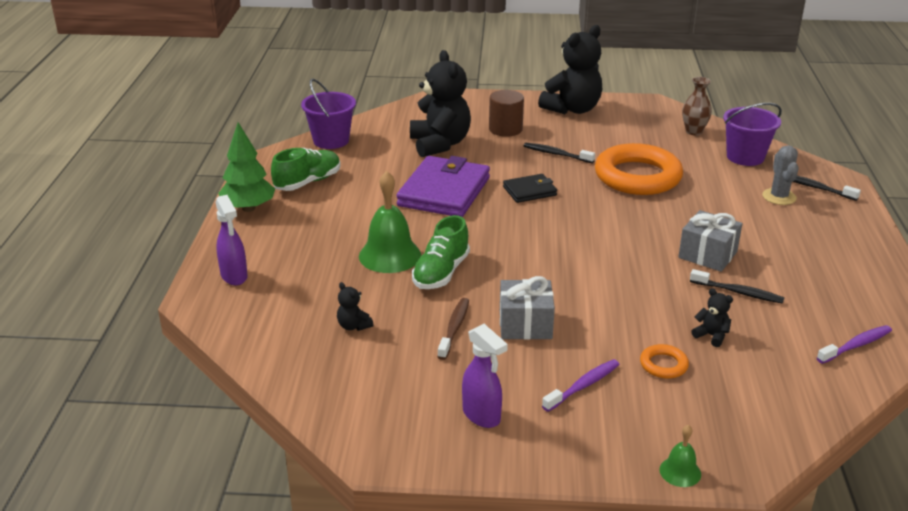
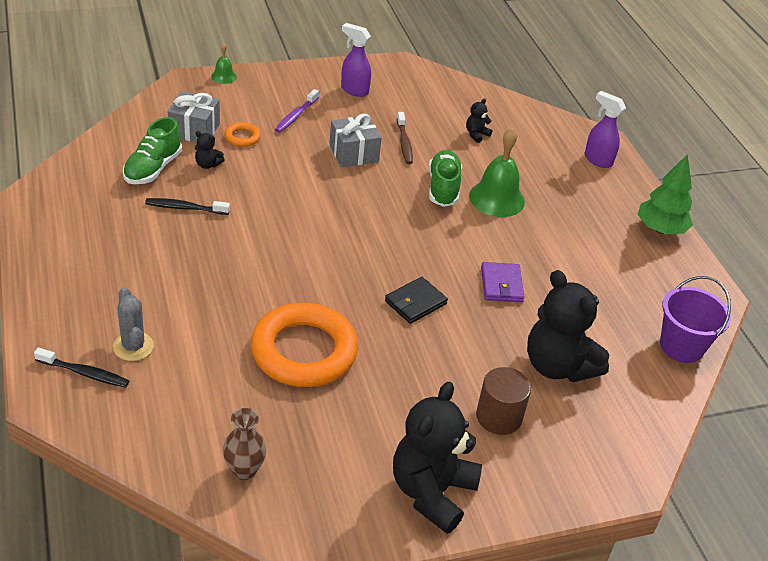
camera: 155 degrees right, 10 degrees up
(308, 182) = (642, 273): green shoe -> green shoe (153, 168)
(353, 326) = (476, 134): black teddy bear -> black teddy bear turned 75 degrees counterclockwise
(444, 192) = (501, 285): purple wallet -> purple wallet, size x0.51
(556, 154) = (413, 375): black toothbrush -> none
(707, 255) = (214, 246): grey gift -> grey gift (194, 130)
(745, 157) = (171, 421): purple bucket -> none
(856, 345) = (90, 173): purple toothbrush -> none

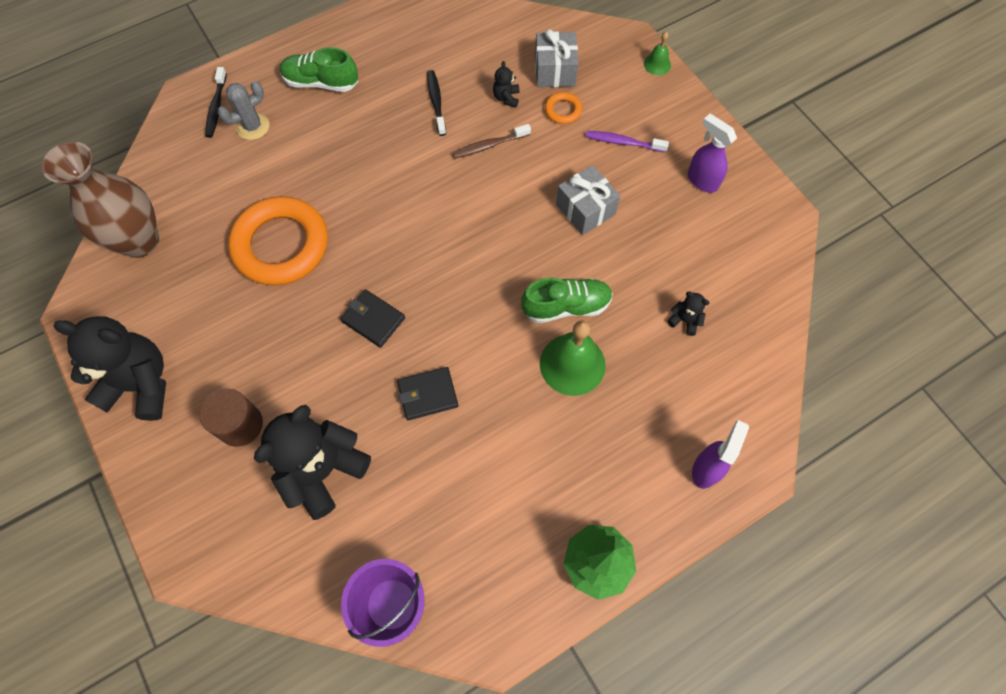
camera: 80 degrees right, 25 degrees up
(153, 168) = (481, 61): green shoe -> green shoe (321, 82)
(244, 470) = (140, 241): brown vase -> brown vase, size x1.95
(354, 90) = (702, 180): purple spray bottle -> purple spray bottle turned 60 degrees counterclockwise
(404, 143) = (628, 251): brown toothbrush -> brown toothbrush (489, 145)
(501, 285) = (428, 394): purple wallet -> black wallet

